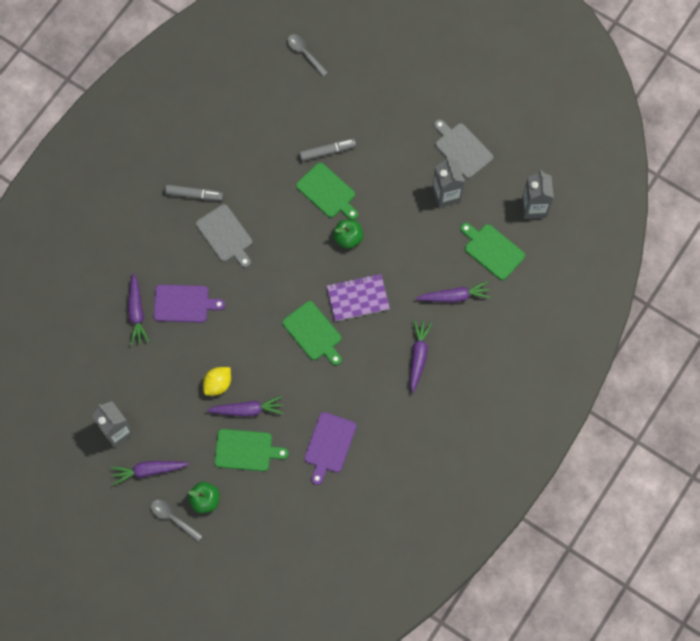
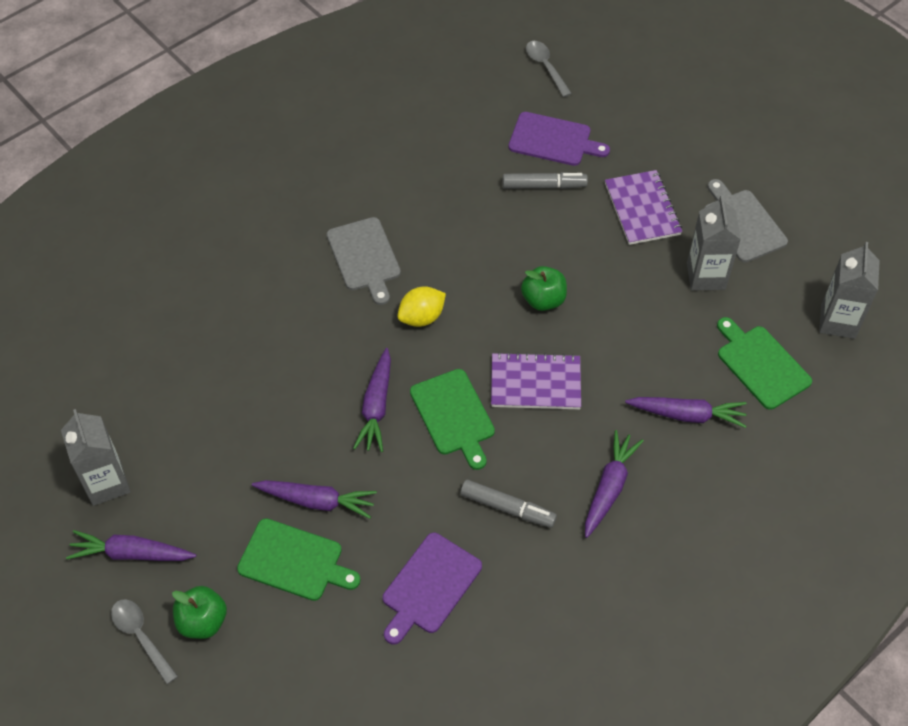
camera: 15 degrees right, 15 degrees down
(137, 312) = (200, 327): purple carrot -> purple carrot (376, 406)
(184, 303) = (273, 331): purple cutting board -> purple cutting board (553, 140)
(194, 195) = (338, 198): grey marker -> grey marker (507, 508)
(218, 384) = (284, 453): yellow lemon -> yellow lemon (421, 317)
(327, 192) = (529, 235): green cutting board -> none
(395, 154) = (642, 209): none -> purple notebook

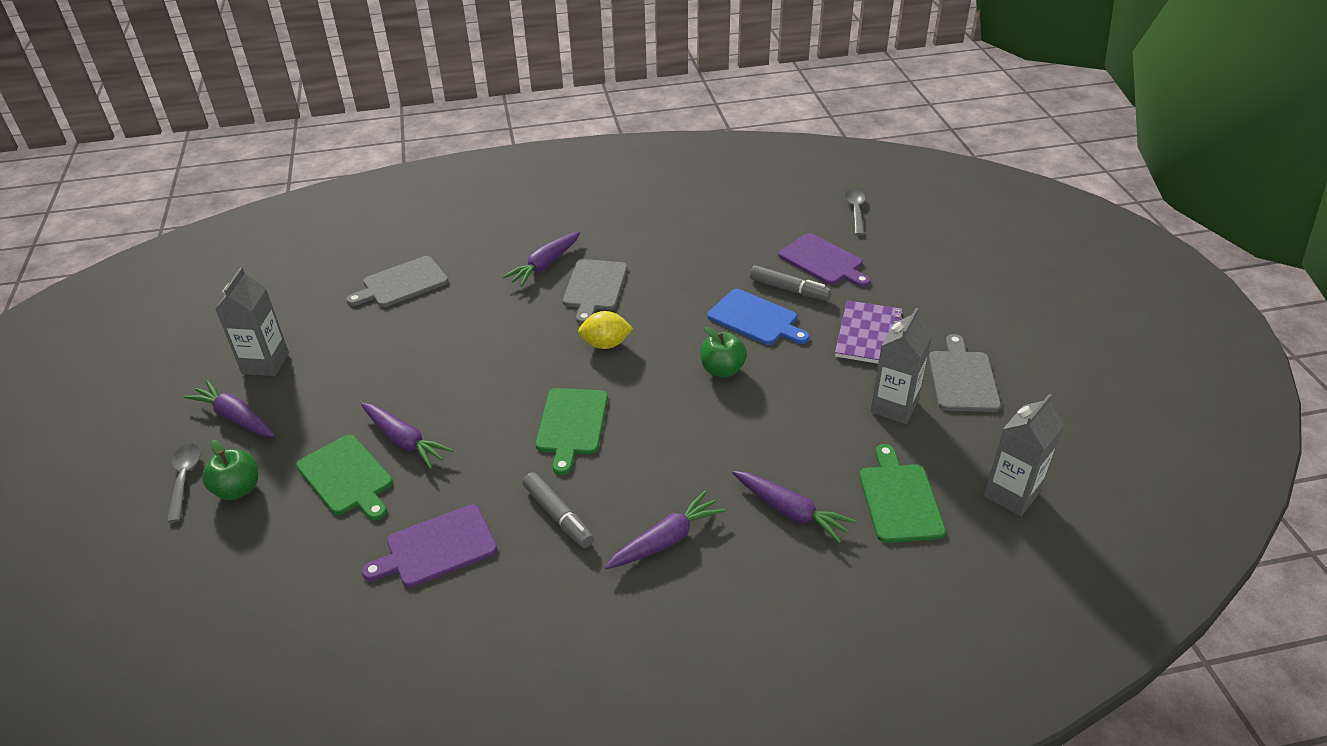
camera: 30 degrees right, 15 degrees down
(167, 332) = (402, 283): none -> grey cutting board
(376, 406) = (513, 393): purple carrot -> purple carrot (545, 265)
(535, 383) = (664, 429): purple notebook -> none
(536, 232) = (755, 319): none -> blue cutting board

